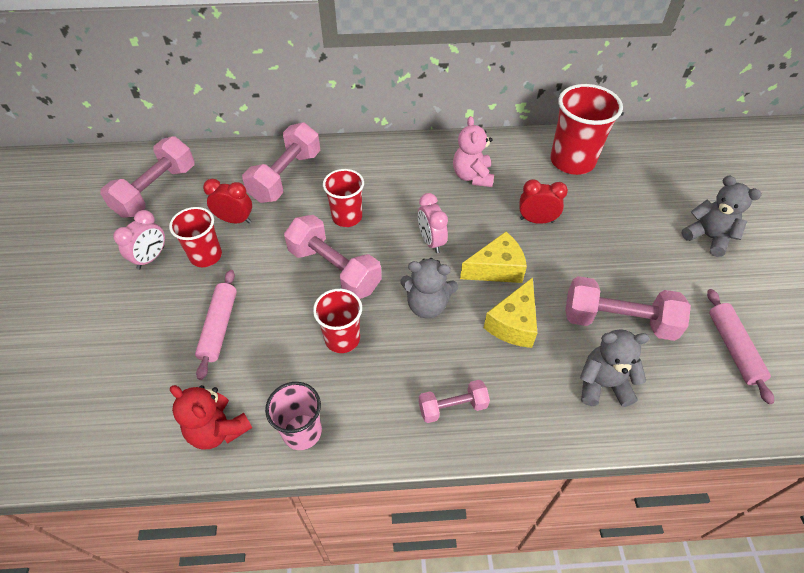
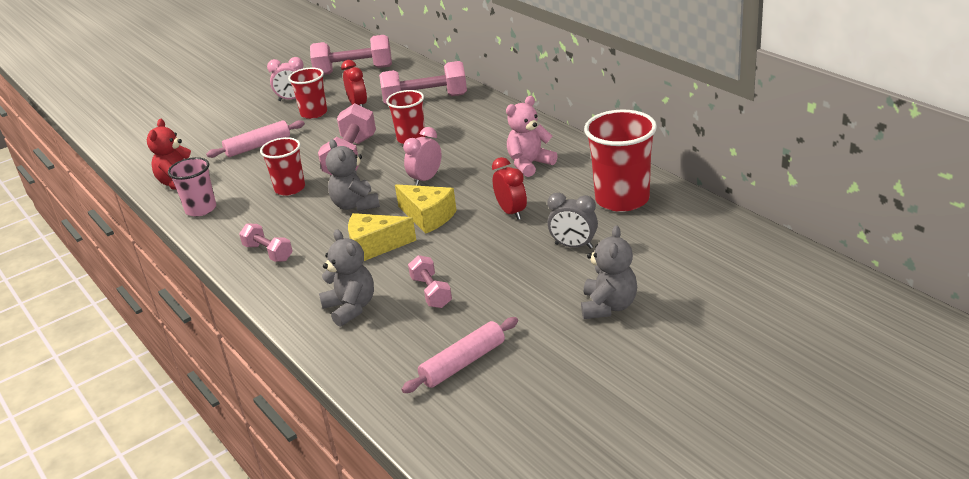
camera: 60 degrees right, 20 degrees down
(615, 214) = (573, 246): none -> grey clock
(618, 321) = (431, 292): pink dumbbell -> pink dumbbell, size x0.56

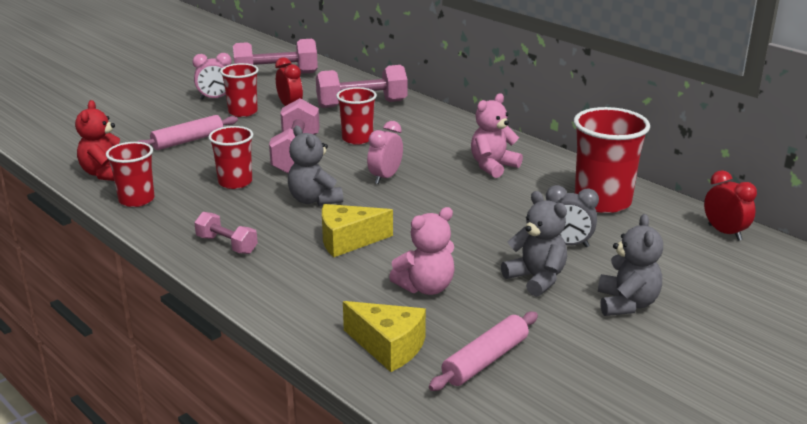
camera: 10 degrees left, 5 degrees down
(201, 209) = (136, 200): pink cup -> red cup
(351, 308) = (338, 302): grey teddy bear -> grey teddy bear (536, 279)
(428, 217) = (399, 213): yellow cheese -> yellow cheese (388, 347)
(431, 292) = (426, 287): pink dumbbell -> pink teddy bear
(511, 212) = (489, 211): red clock -> red clock (724, 232)

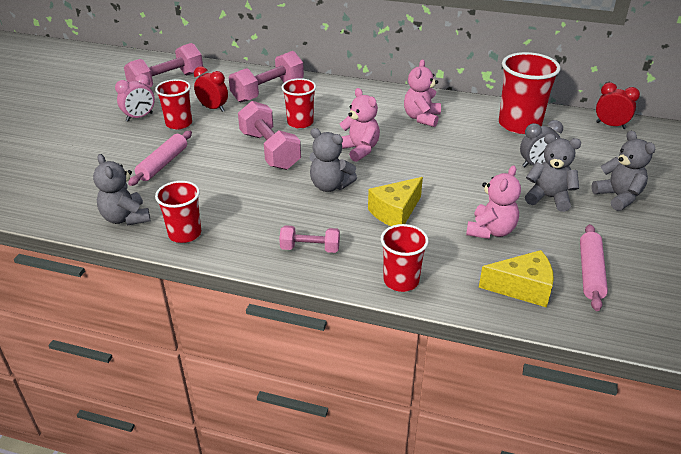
camera: 30 degrees left, 10 degrees up
(106, 174) = (126, 218): red teddy bear -> grey teddy bear
(235, 182) = (249, 190): red cup -> red cup (401, 281)
(385, 177) = (359, 150): pink clock -> pink teddy bear

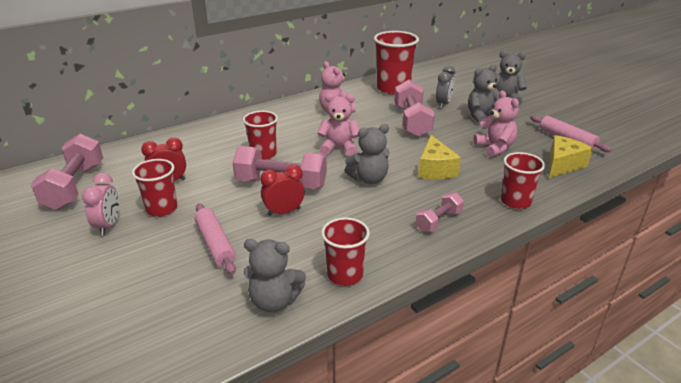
camera: 50 degrees left, 5 degrees down
(268, 91) = (191, 147): pink dumbbell -> pink dumbbell (412, 122)
(610, 125) = (433, 68): red clock -> red clock (284, 212)

